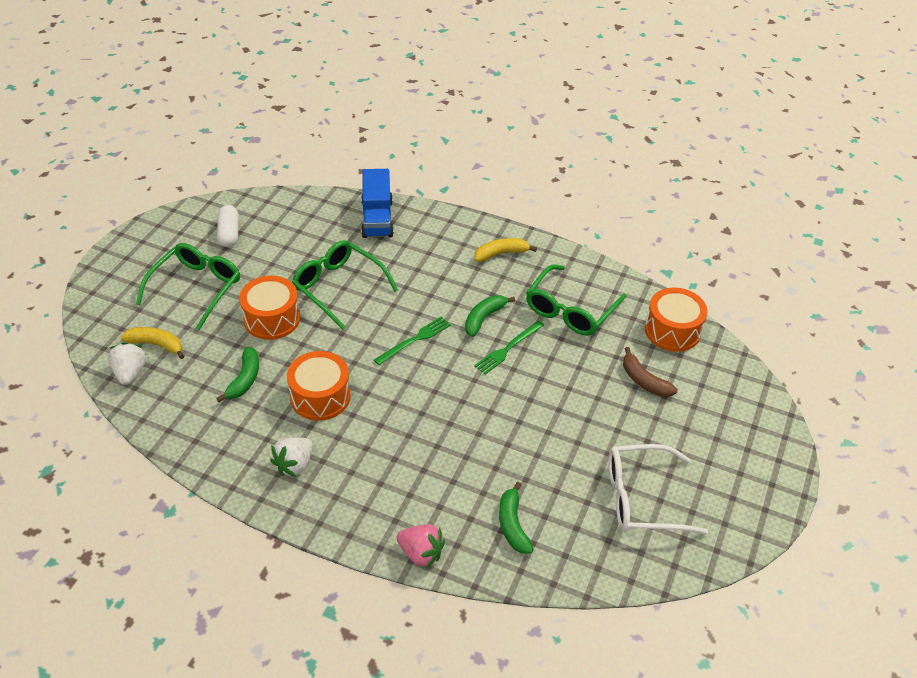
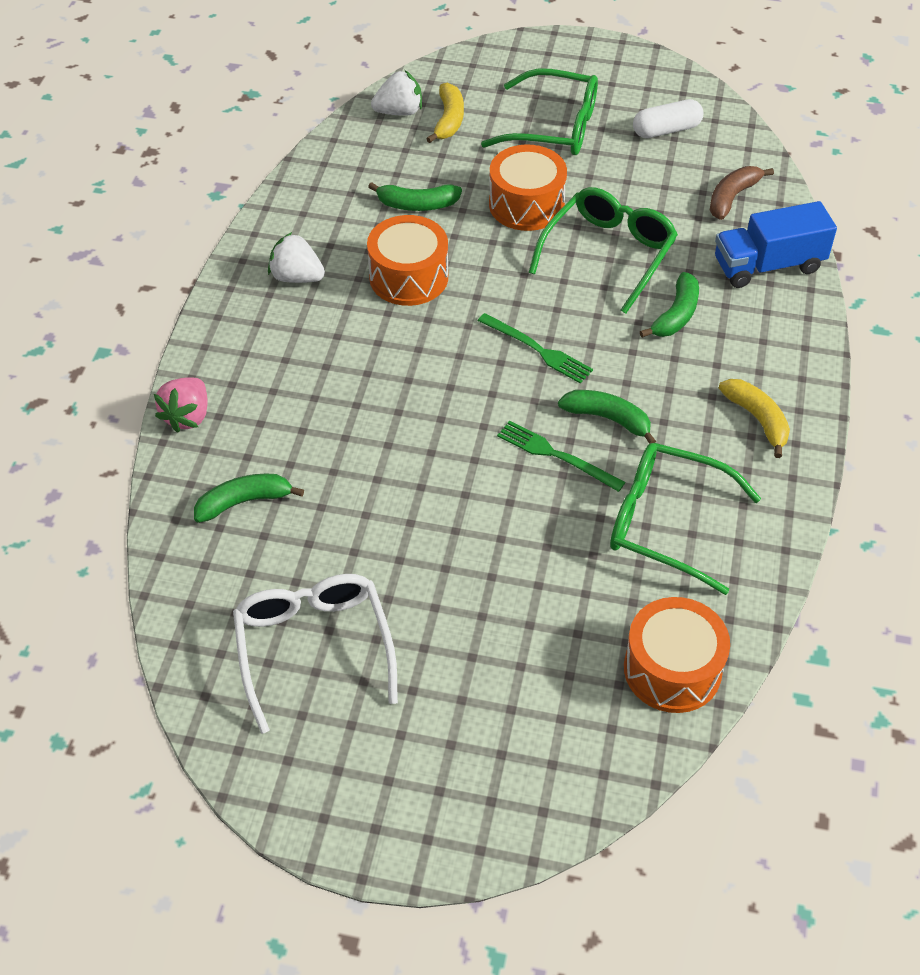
camera: 80 degrees right, 5 degrees up
(405, 268) = (676, 315): none -> green banana
(644, 381) = (545, 635): brown banana -> brown banana (732, 197)

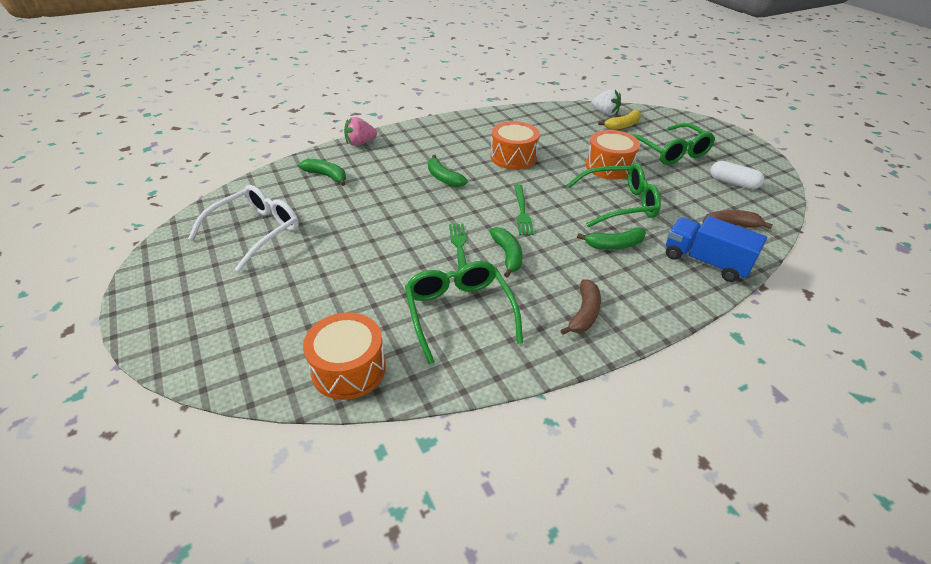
camera: 50 degrees right, 10 degrees down
(297, 277) = (471, 132): white strawberry -> none
(417, 205) = (559, 140): green banana -> green banana (443, 178)
(757, 419) = (584, 313): yellow banana -> brown banana

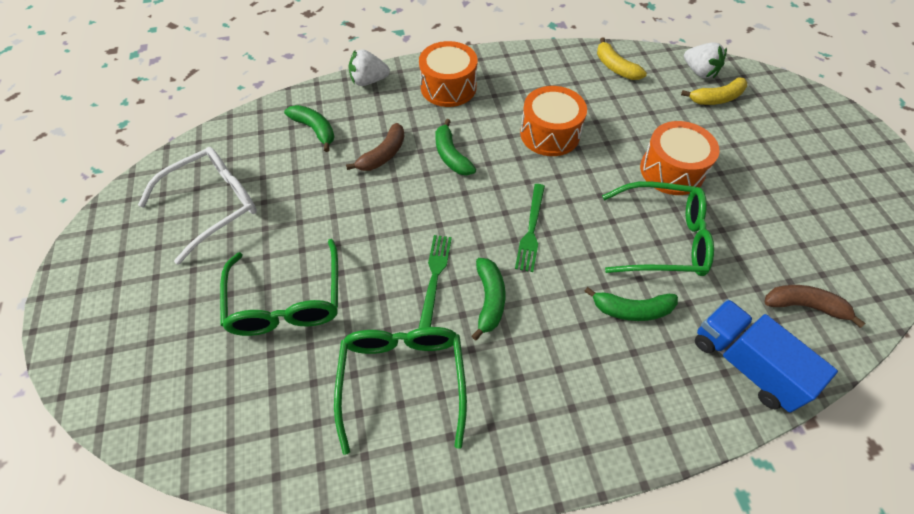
camera: 15 degrees right, 15 degrees up
(348, 369) = (254, 436): orange drum -> orange drum (448, 87)
(360, 143) = (369, 81): pink strawberry -> white strawberry
(545, 116) = (615, 67): none -> yellow banana
(584, 313) = (553, 416): brown banana -> brown banana (383, 155)
(670, 152) = (767, 157): green glasses -> green glasses (287, 300)
(733, 183) = (838, 229): white capsule -> none

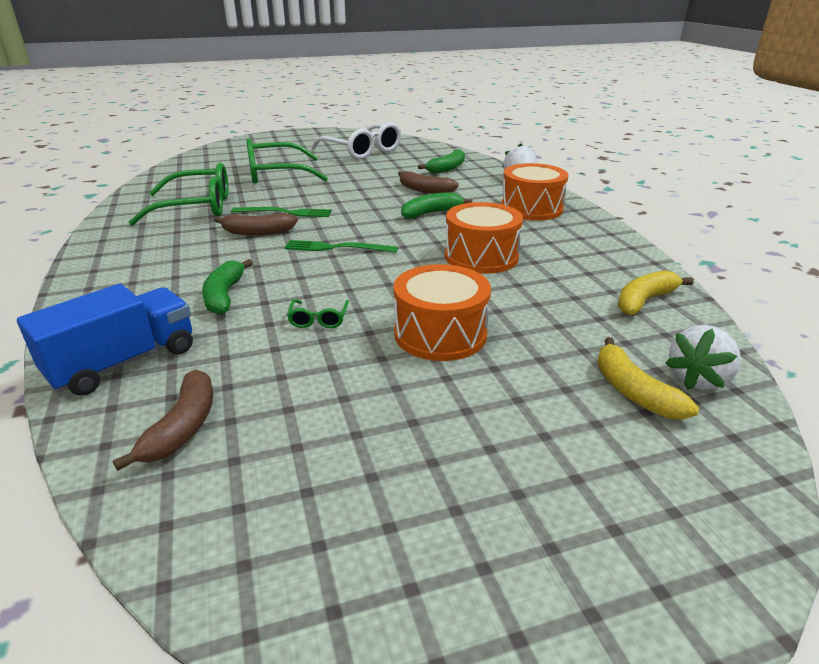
camera: 85 degrees right, 25 degrees down
(489, 300) = (258, 232): green banana -> brown banana
(662, 239) = (318, 319): green glasses -> green glasses, size x0.42

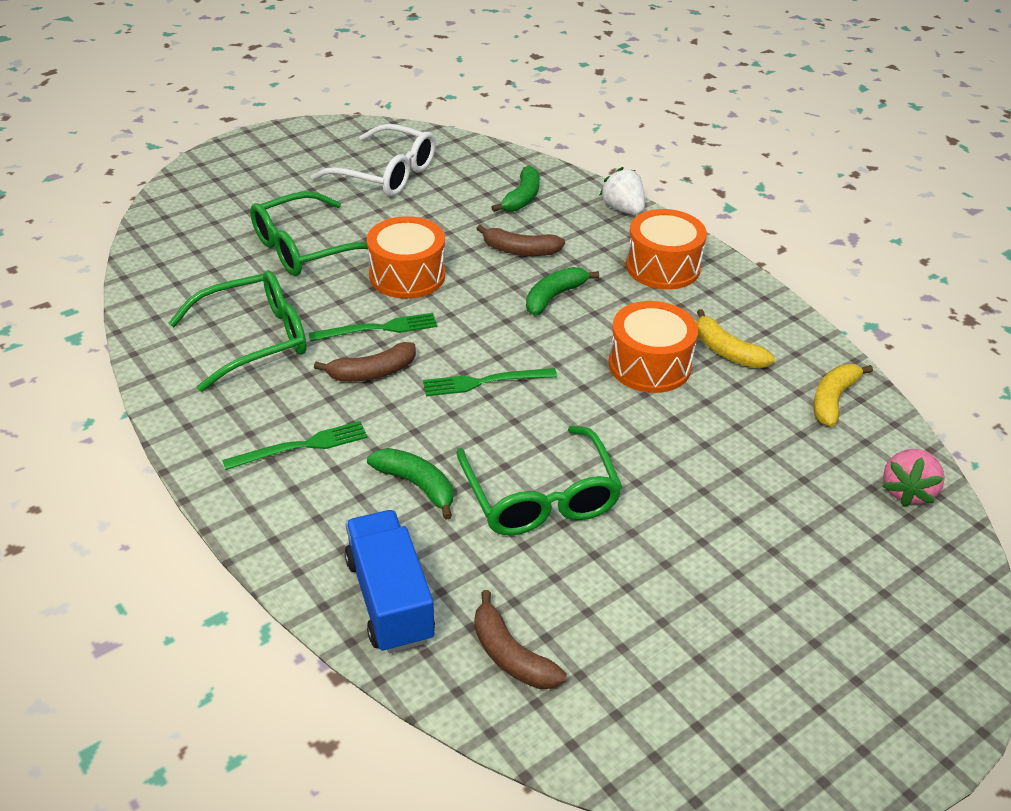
camera: 20 degrees left, 10 degrees up
(123, 362) = (389, 599): blue truck -> blue truck turned 45 degrees counterclockwise
(164, 261) = (301, 446): none -> green fork
(183, 427) = (511, 655): brown banana -> brown banana turned 150 degrees clockwise
(224, 295) = (416, 485): green banana -> green banana turned 150 degrees clockwise
(318, 319) = (540, 497): green glasses -> green glasses, size x2.37
(440, 334) = (668, 489): orange drum -> orange drum (407, 275)
(633, 391) = (861, 518): yellow banana -> yellow banana (726, 351)
(698, 379) = (907, 491): white strawberry -> pink strawberry

